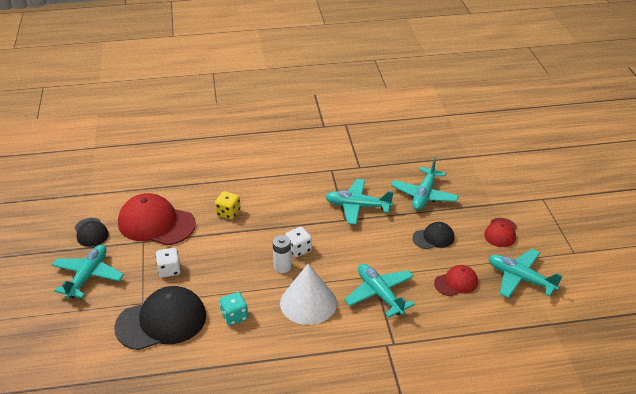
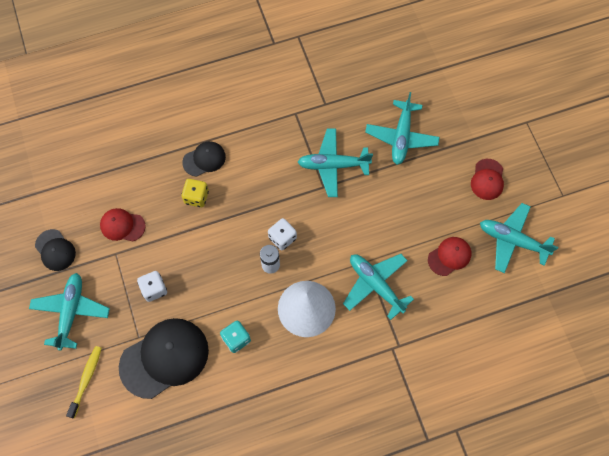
camera: 10 degrees left, 30 degrees up
(82, 327) = (86, 379): none -> yellow toothbrush
(156, 223) = (122, 225): red cap -> red cap, size x0.53
(433, 238) = (419, 198): black cap -> black cap (204, 159)

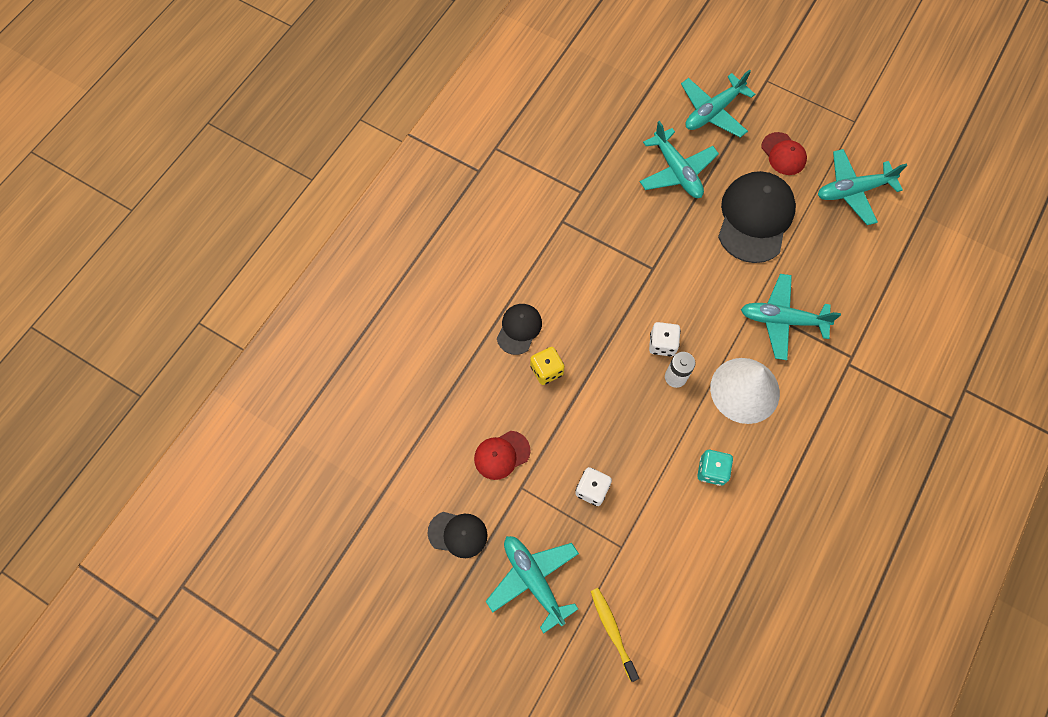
camera: 40 degrees left, 0 degrees up
(164, 358) = (665, 545): black cap -> black cap (755, 218)
(333, 165) = (642, 242): turquoise plane -> turquoise plane (713, 111)
(449, 256) = (817, 245): red cap -> none

